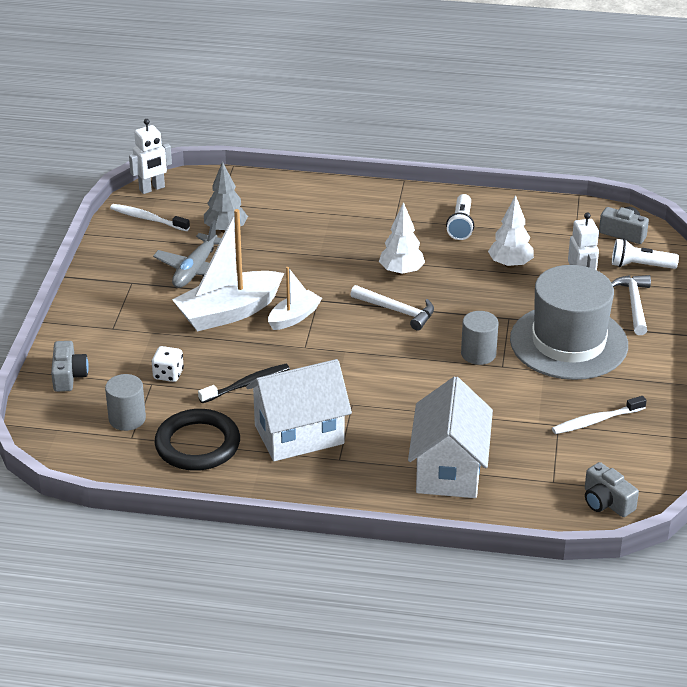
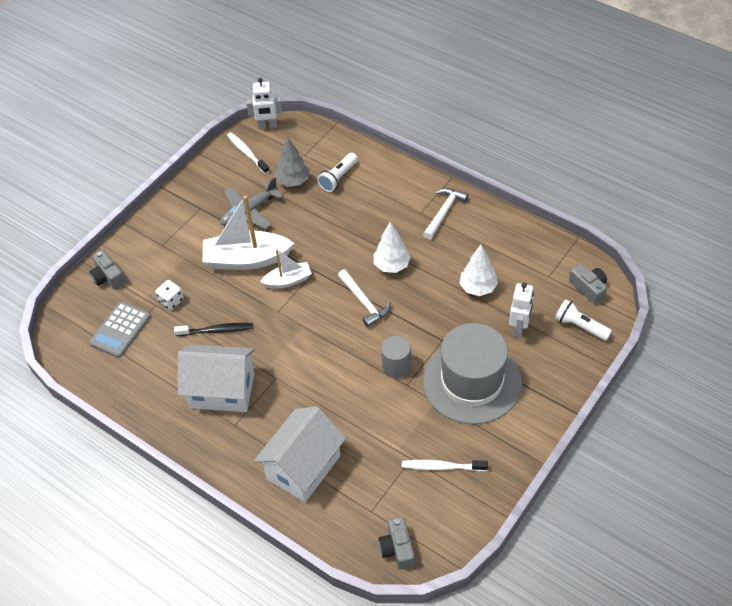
camera: 30 degrees right, 15 degrees up
(69, 376) = (108, 277): grey camera -> grey camera turned 120 degrees clockwise
(127, 419) = (120, 330): grey cylinder -> grey calculator
(197, 445) = (150, 372): black ring -> none
(461, 225) = (465, 236): white flashlight -> white flashlight (338, 178)
(634, 304) = (549, 363): white hammer -> white hammer (444, 212)

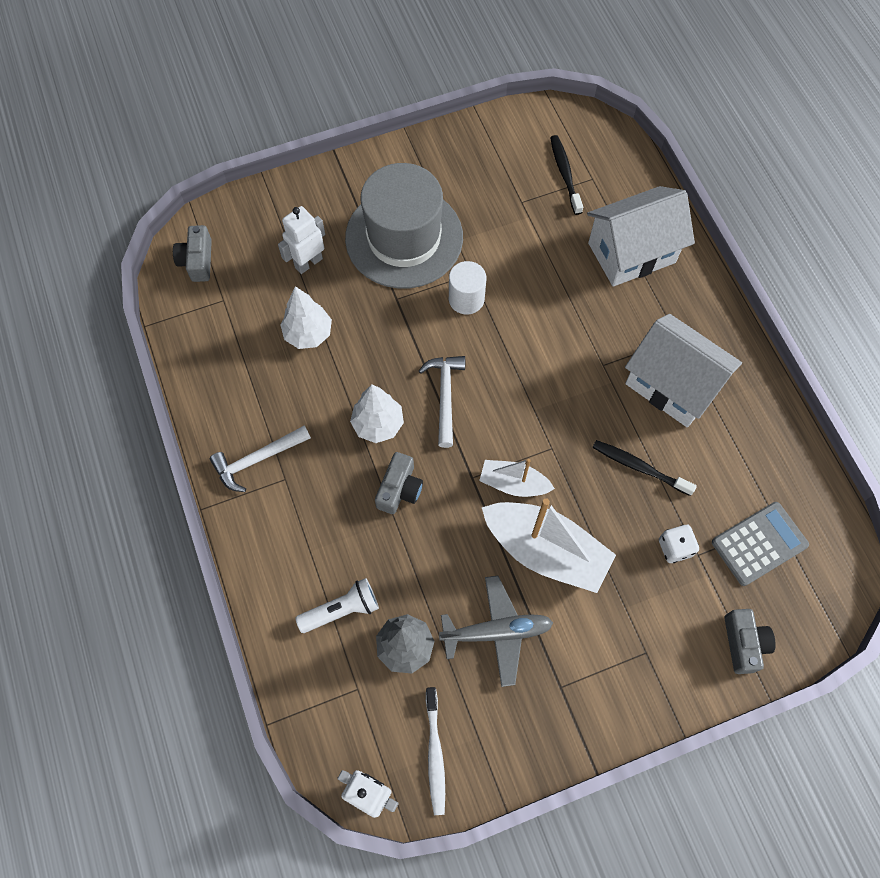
camera: 150 degrees left, 15 degrees up
(394, 501) = (565, 174): none -> black toothbrush
(396, 366) = (466, 299): grey cylinder -> white cylinder
(397, 548) = (590, 136): grey camera -> grey camera (399, 489)
(442, 467) = (498, 178): white toothbrush -> none
(580, 326) = (248, 227): white flashlight -> none

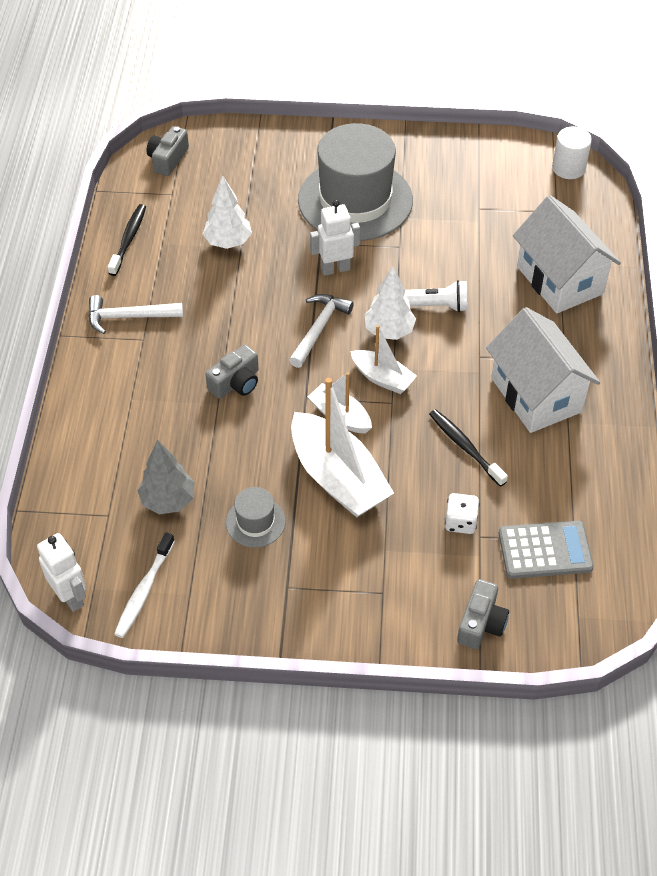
camera: 25 degrees right, 15 degrees down
(308, 263) = (260, 191): white robot -> white robot (335, 269)
(341, 610) = (131, 452): white flashlight -> white flashlight (435, 306)
(378, 424) = (247, 328): white tree -> white tree (389, 331)
(466, 299) = (383, 264): white cylinder -> white cylinder (568, 168)
(497, 632) = (255, 522): grey plane -> grey hat
(530, 425) = (382, 378): none -> white boat
(565, 174) = (532, 200): black toothbrush -> black toothbrush (128, 239)
(631, 253) = (559, 280): white house -> white house turned 60 degrees clockwise

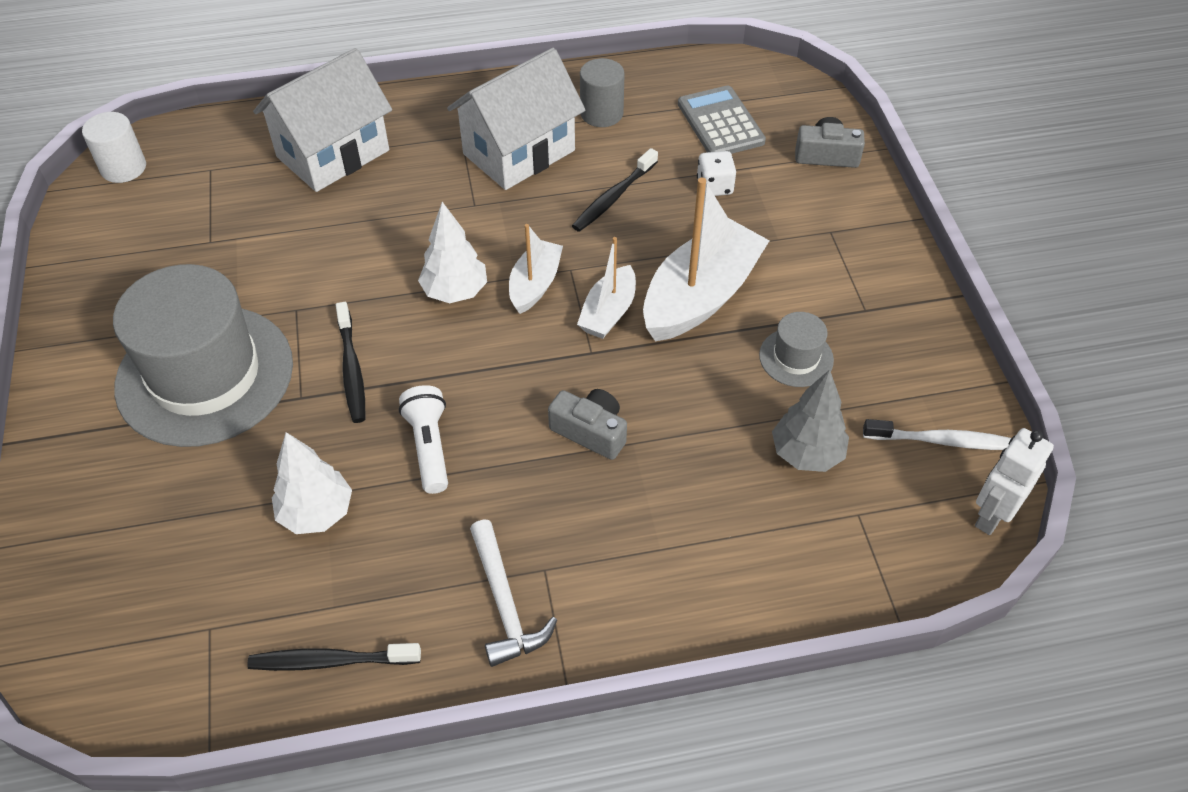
camera: 105 degrees left, 0 degrees up
(168, 159) = (116, 662): grey camera -> none
(319, 329) = (469, 363): white hammer -> none
(335, 269) = (352, 369): white robot -> black toothbrush
(435, 306) = (400, 256): white flashlight -> white flashlight (429, 447)
(576, 462) = (601, 113): none -> grey cylinder

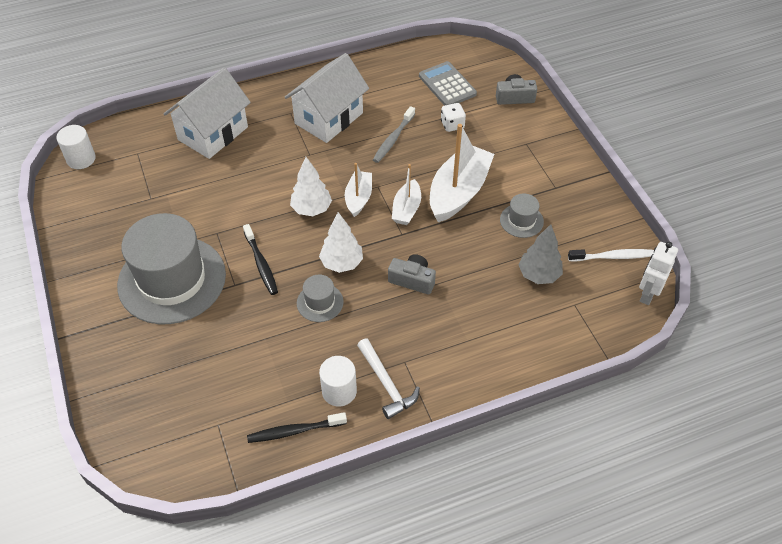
camera: 10 degrees left, 0 degrees up
(317, 513) = (263, 350): white tree -> white tree (342, 263)
(422, 603) = (339, 391): none -> white cylinder
(429, 447) = (320, 302): white flashlight -> grey hat
(601, 113) = (373, 88): grey cylinder -> none
(613, 197) = (393, 139): black toothbrush -> grey toothbrush

